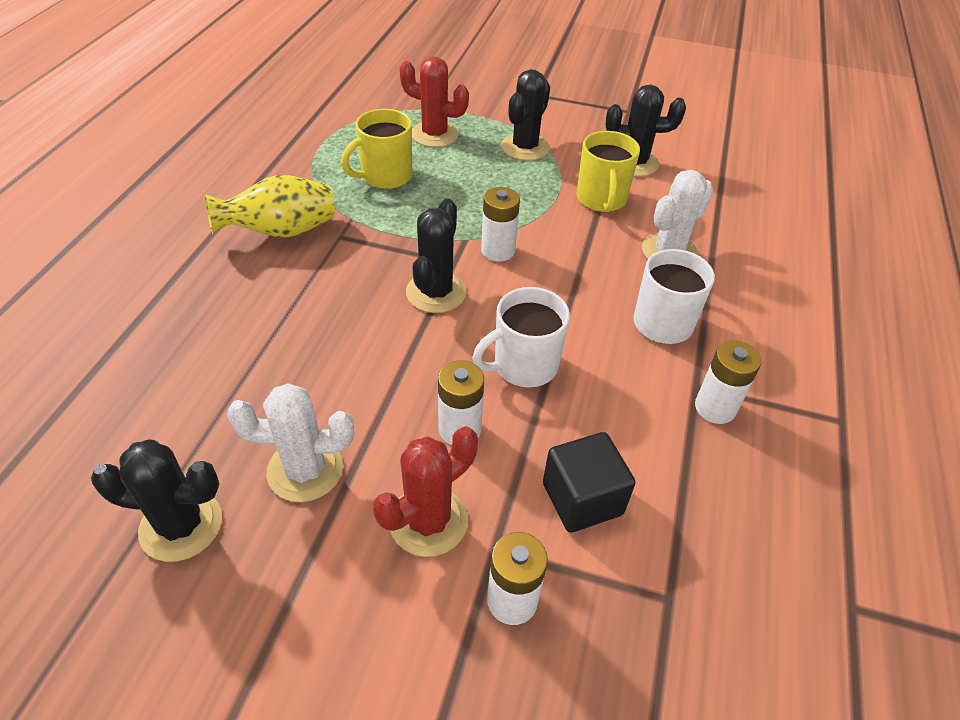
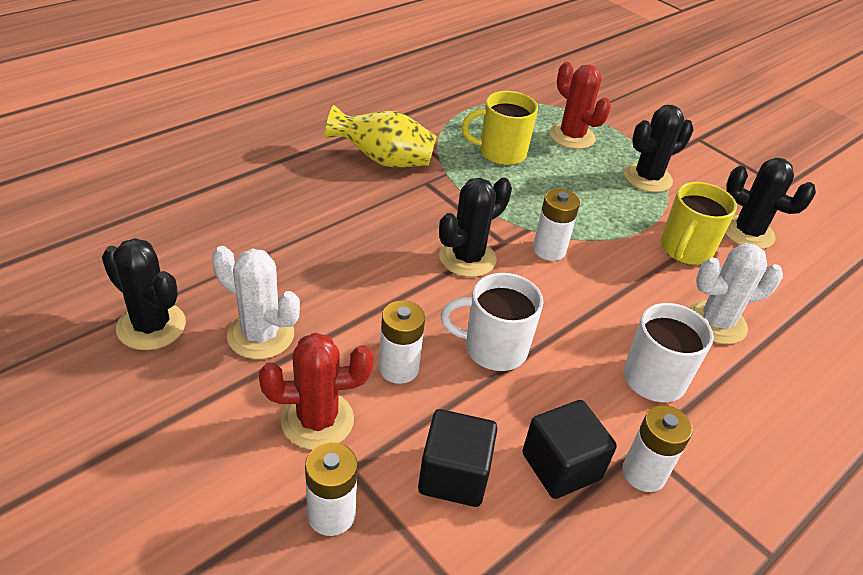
camera: 30 degrees right, 5 degrees down
(654, 439) = (561, 466): none -> black cube

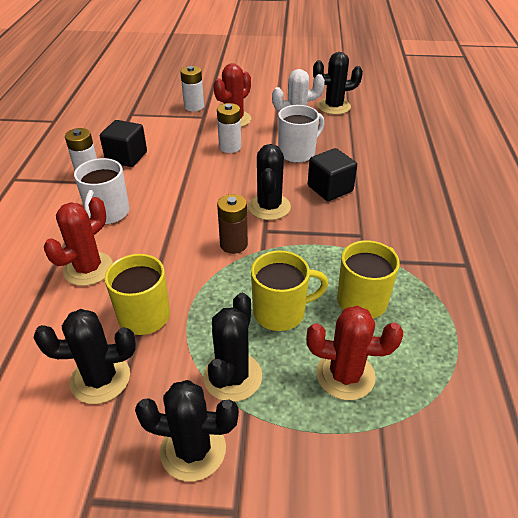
camera: 140 degrees right, 0 degrees up
(383, 160) = (407, 230): yellow vase -> none
(454, 475) = (166, 133): black cube -> black cube (330, 189)
(493, 348) = (201, 177): white mug -> white mug (297, 153)
(549, 250) = (233, 244): white battery -> brown battery
(571, 184) = (280, 312): none -> yellow mug
(704, 167) = (193, 449): none -> black cactus
(716, 322) = (88, 269): white cactus -> red cactus

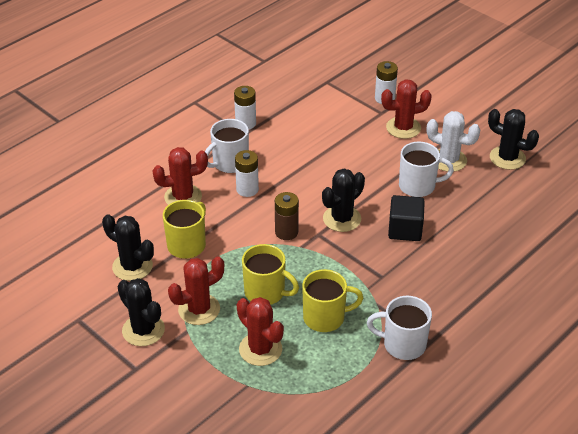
camera: 40 degrees right, 0 degrees up
(126, 157) = (285, 122): black cube -> none
(230, 147) = (370, 153): white battery -> white battery (247, 189)
(232, 377) = (199, 309): black cactus -> red cactus
(453, 281) = (403, 344): none -> white mug

